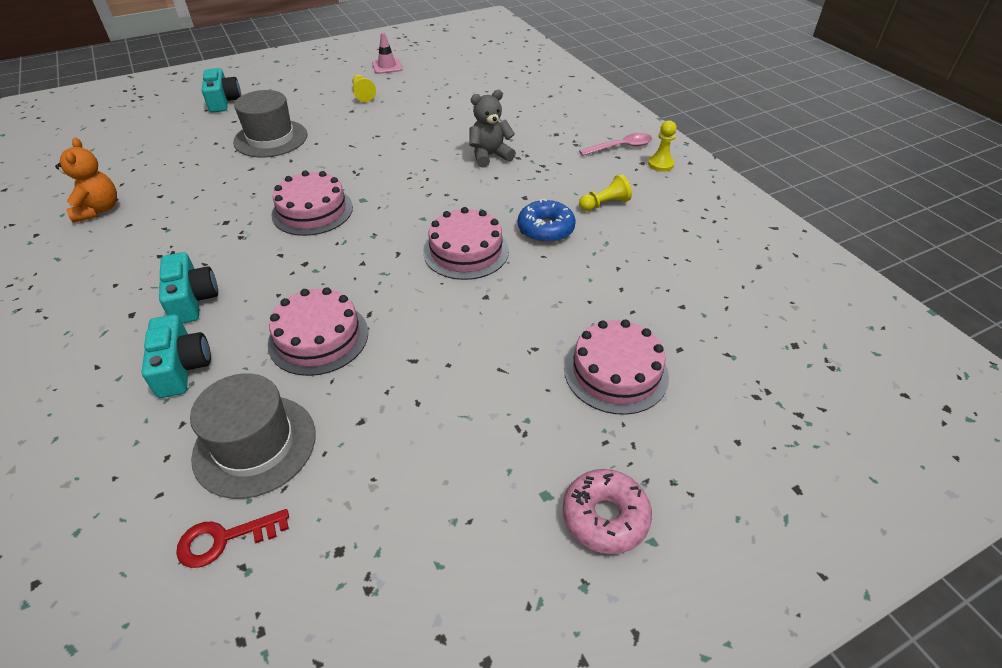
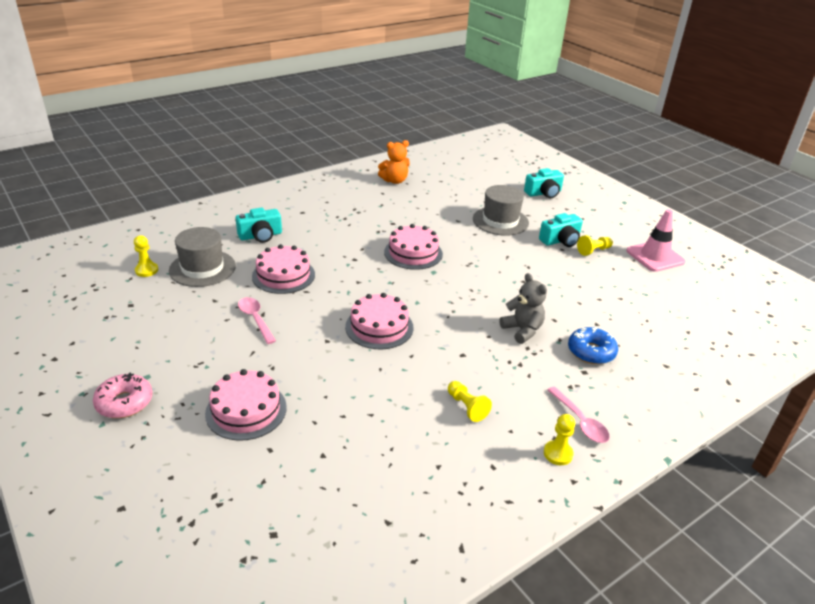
camera: 80 degrees right, 10 degrees down
(192, 300) = (315, 227): turquoise camera -> turquoise camera (560, 240)
(224, 539) = (146, 270): red key -> yellow pawn
(387, 66) = (655, 256): pink traffic cone -> pink traffic cone, size x1.62
(425, 368) = (255, 319): none -> pink spoon
(545, 229) = (417, 369): blue donut -> blue donut (591, 352)

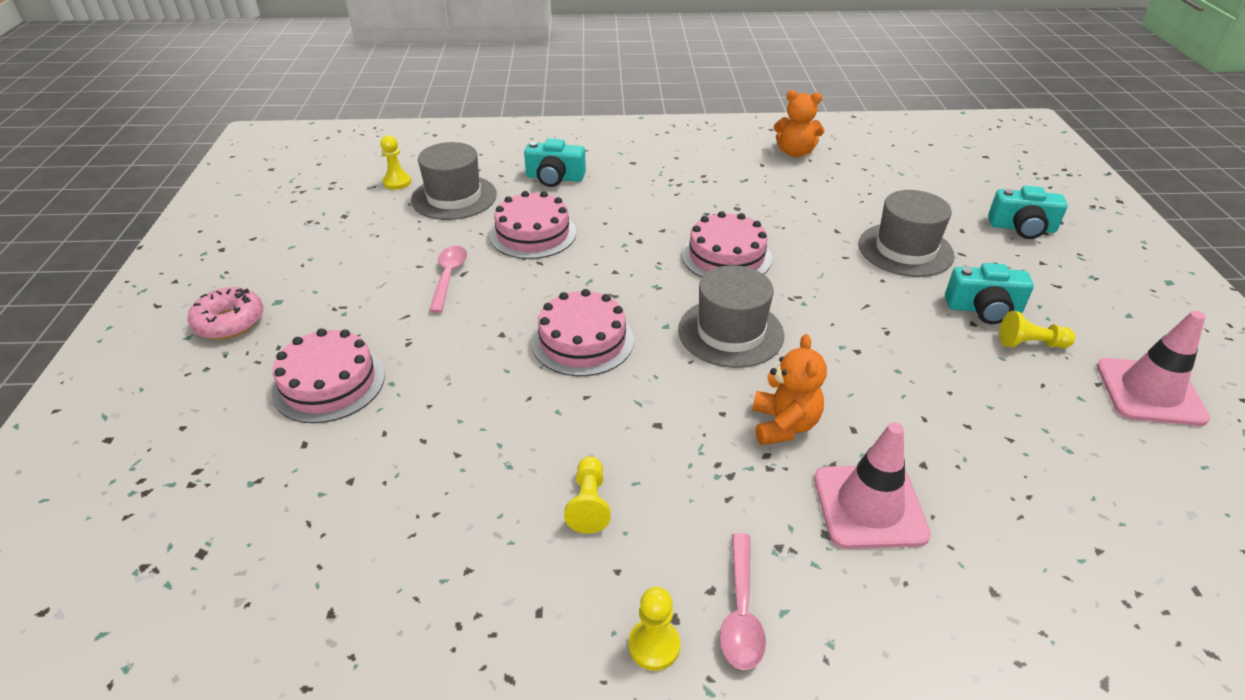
camera: 35 degrees right, 5 degrees up
(454, 293) = (730, 332): none -> grey hat
(522, 330) = (784, 425): grey teddy bear -> orange teddy bear
(591, 352) = (869, 506): blue donut -> pink traffic cone

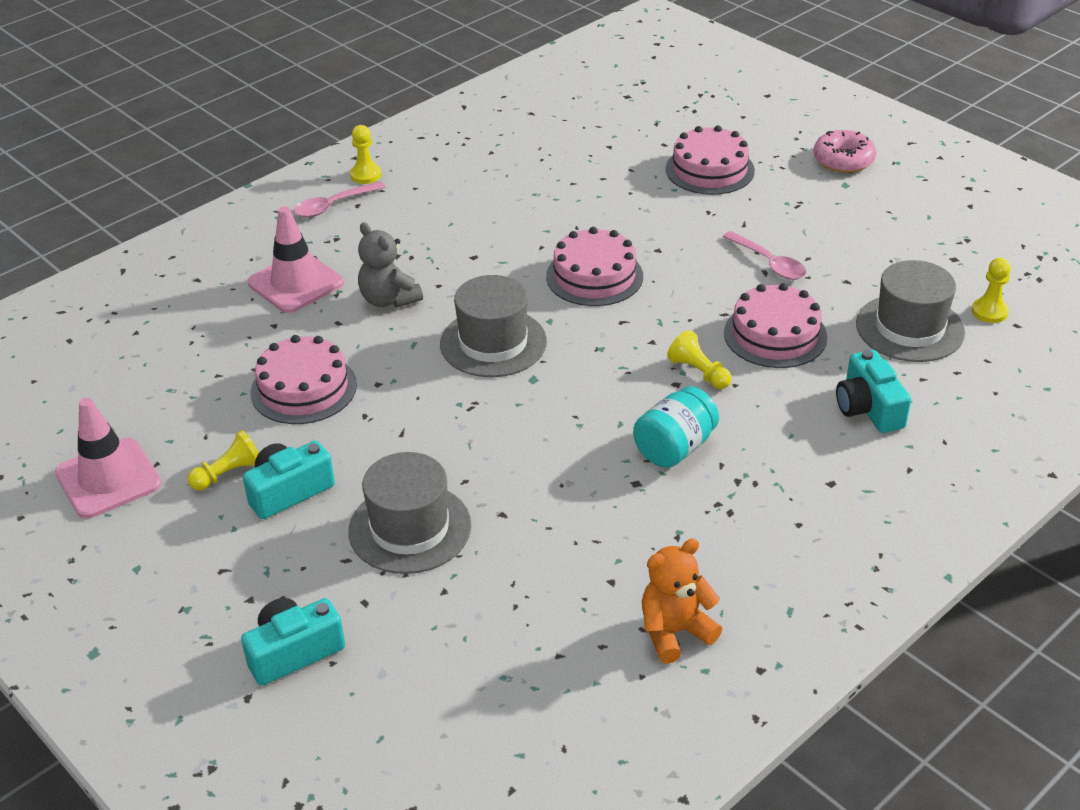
camera: 140 degrees right, 0 degrees up
(555, 178) = (868, 408): turquoise camera -> turquoise camera turned 75 degrees counterclockwise
(589, 504) = (465, 202): yellow pawn -> yellow pawn (699, 372)
(691, 212) = (675, 448): none -> turquoise jar
(726, 256) = (576, 413): pink cake -> pink cake (303, 388)
(741, 611) = (334, 205): pink spoon -> pink spoon turned 90 degrees counterclockwise
(784, 425) = (389, 299): orange teddy bear -> grey teddy bear

